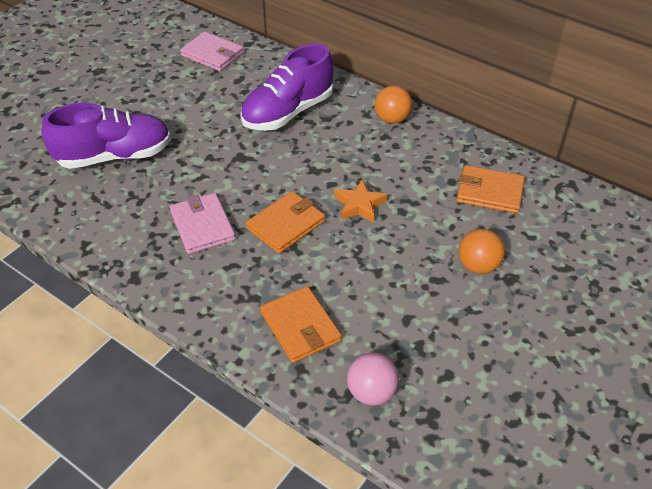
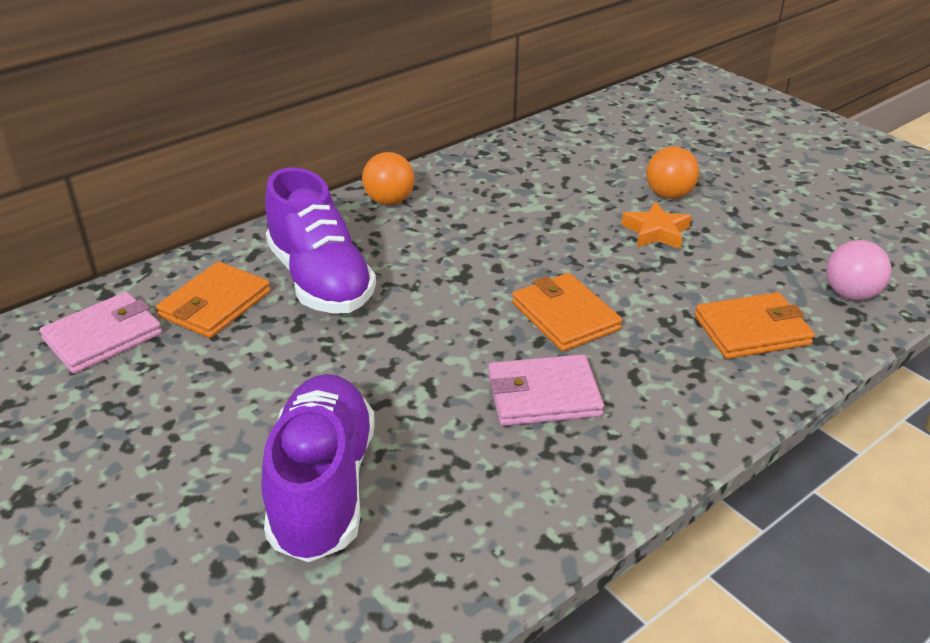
camera: 75 degrees left, 10 degrees down
(359, 205) = (546, 252): orange star -> orange star (656, 232)
(489, 192) = (555, 165): orange wallet -> orange wallet (215, 304)

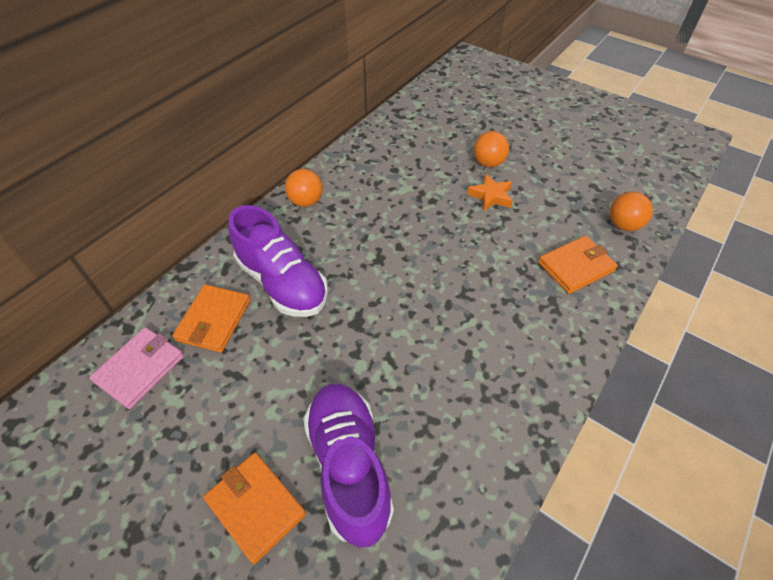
camera: 15 degrees left, 15 degrees up
(543, 395) = (466, 350): pink wallet -> none
(565, 316) = (457, 279): orange wallet -> orange wallet (255, 507)
(850, 294) = (623, 225): pink ball -> orange ball

